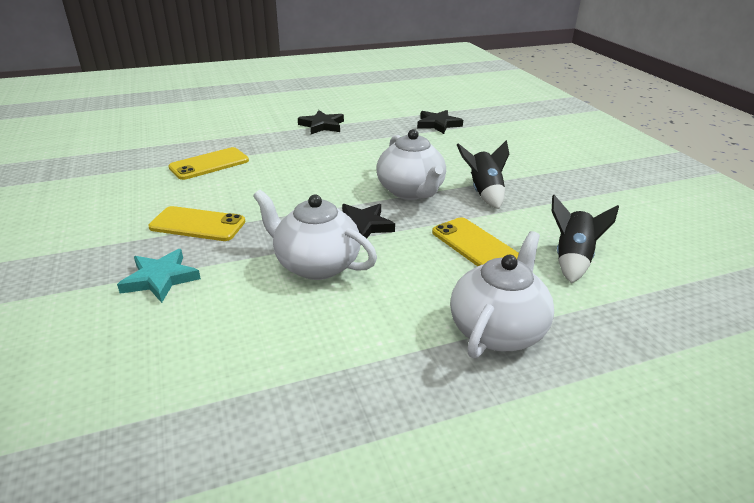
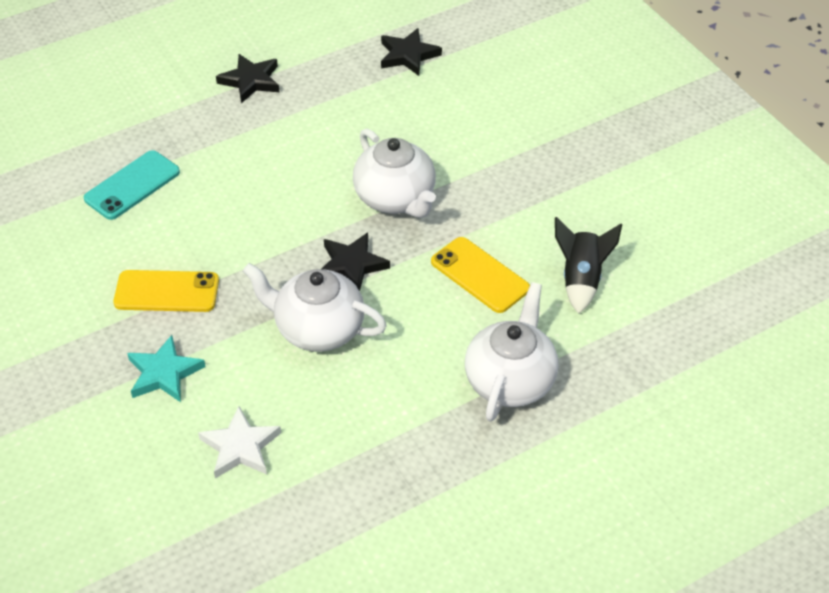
camera: 10 degrees left, 15 degrees up
(198, 349) = (240, 447): none -> white star
(209, 164) = (132, 185): yellow phone -> turquoise phone
(484, 193) = (481, 188): black rocket -> none

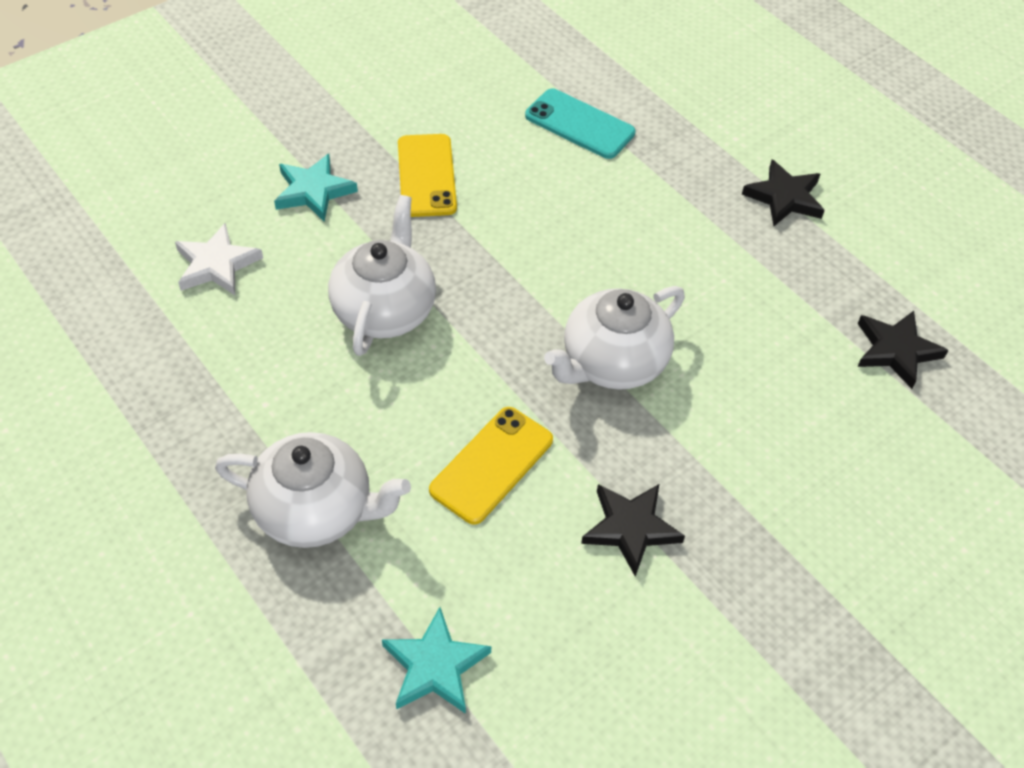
camera: 80 degrees right, 5 degrees up
(351, 265) = (489, 330): black star -> black star (630, 528)
(581, 279) = (501, 587): black rocket -> none
(639, 319) = (435, 666): none -> turquoise star

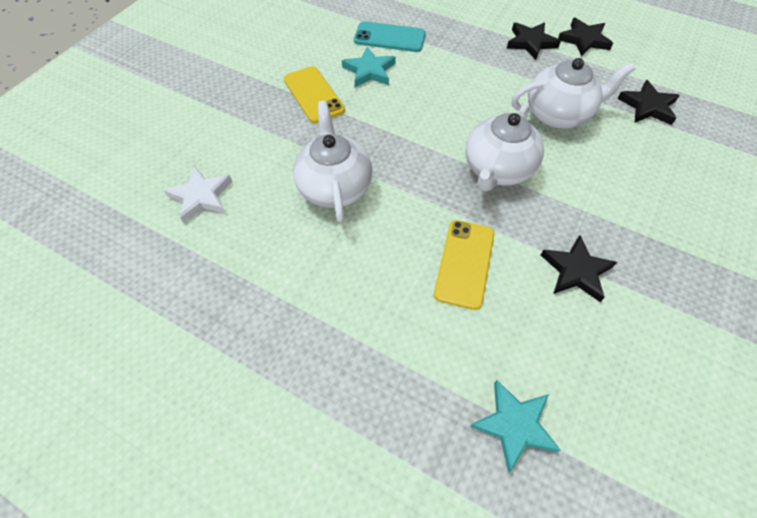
camera: 20 degrees left, 5 degrees up
(313, 191) = (244, 127): turquoise star -> turquoise star (369, 71)
(316, 510) = (365, 344): white teapot -> white teapot (558, 114)
(871, 219) = (584, 40): none -> black star

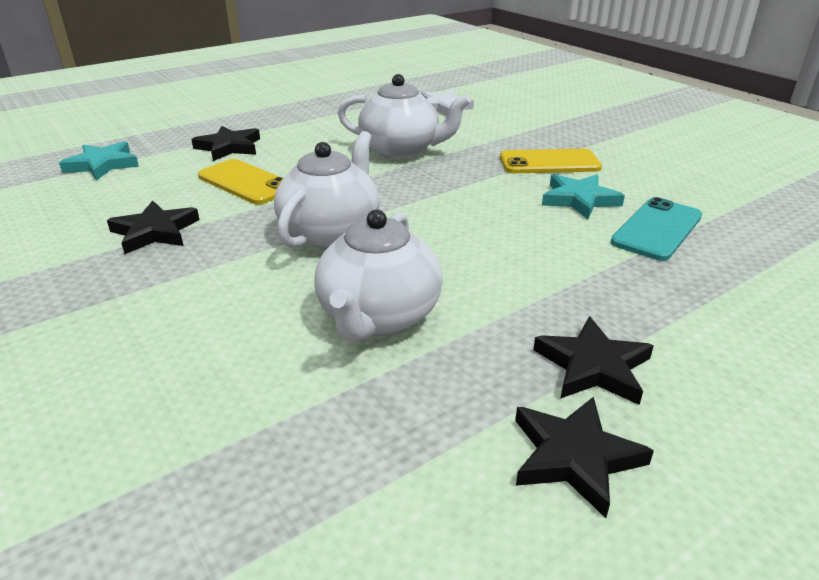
camera: 115 degrees right, 25 degrees down
(497, 170) = (331, 232): white teapot -> white teapot turned 60 degrees clockwise
(647, 106) = (303, 439): black star -> black star (229, 147)

